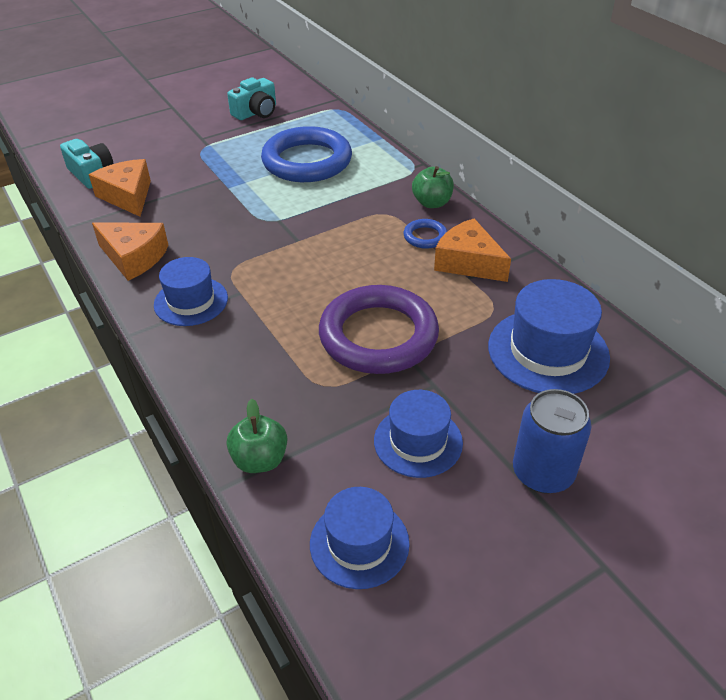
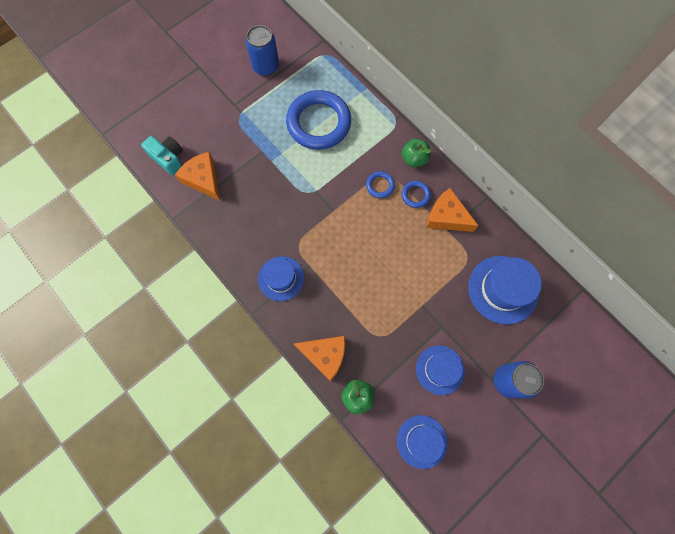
camera: 10 degrees left, 30 degrees up
(134, 257) = (230, 242): orange cheese -> orange cheese (325, 355)
(256, 112) = (266, 66): turquoise camera -> blue can
(374, 223) = (380, 185): none -> blue ring
(378, 336) = (403, 291): purple ring -> none

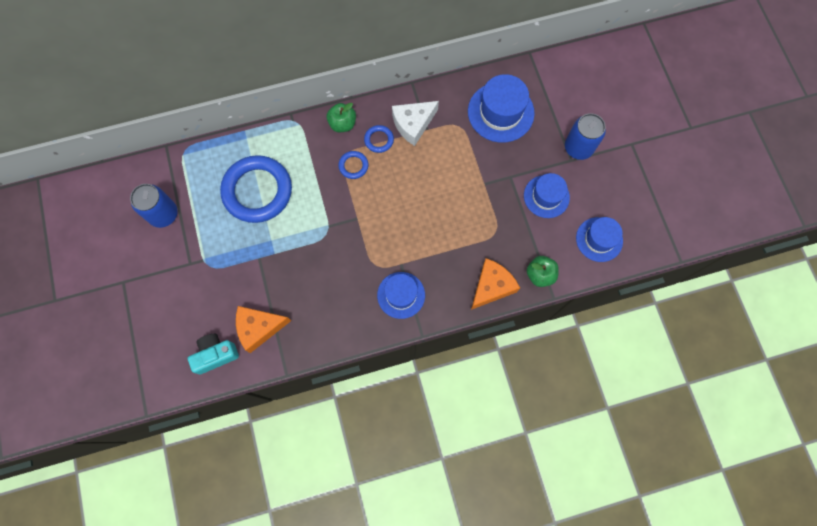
camera: 65 degrees left, 0 degrees up
(446, 217) = (413, 124): orange cheese -> white cheese

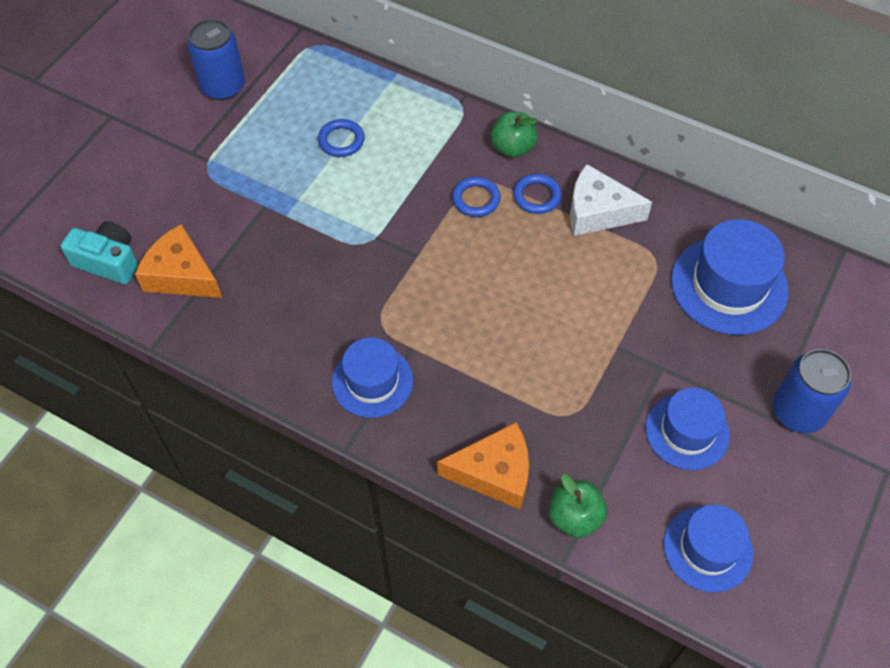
camera: 45 degrees right, 15 degrees down
(257, 191) = (341, 140): blue ring -> blue ring, size x0.43

